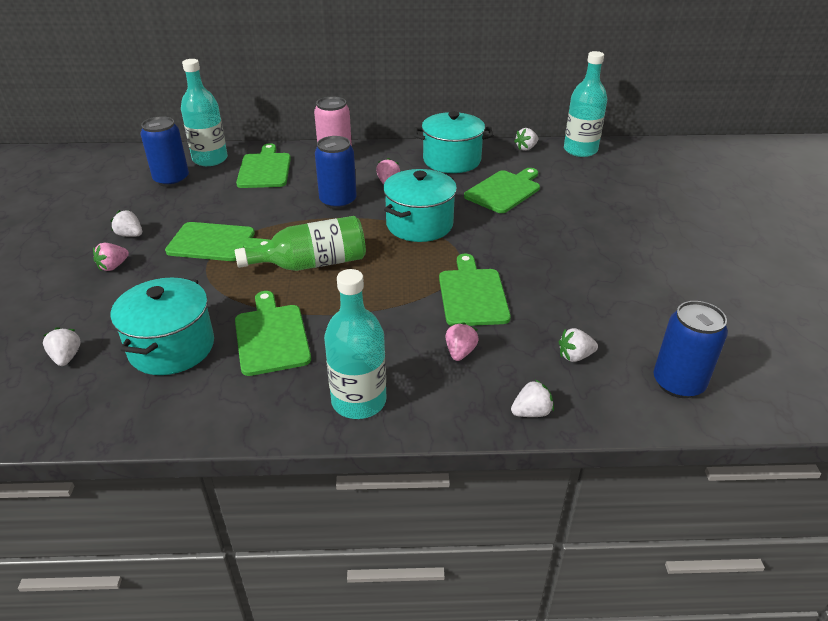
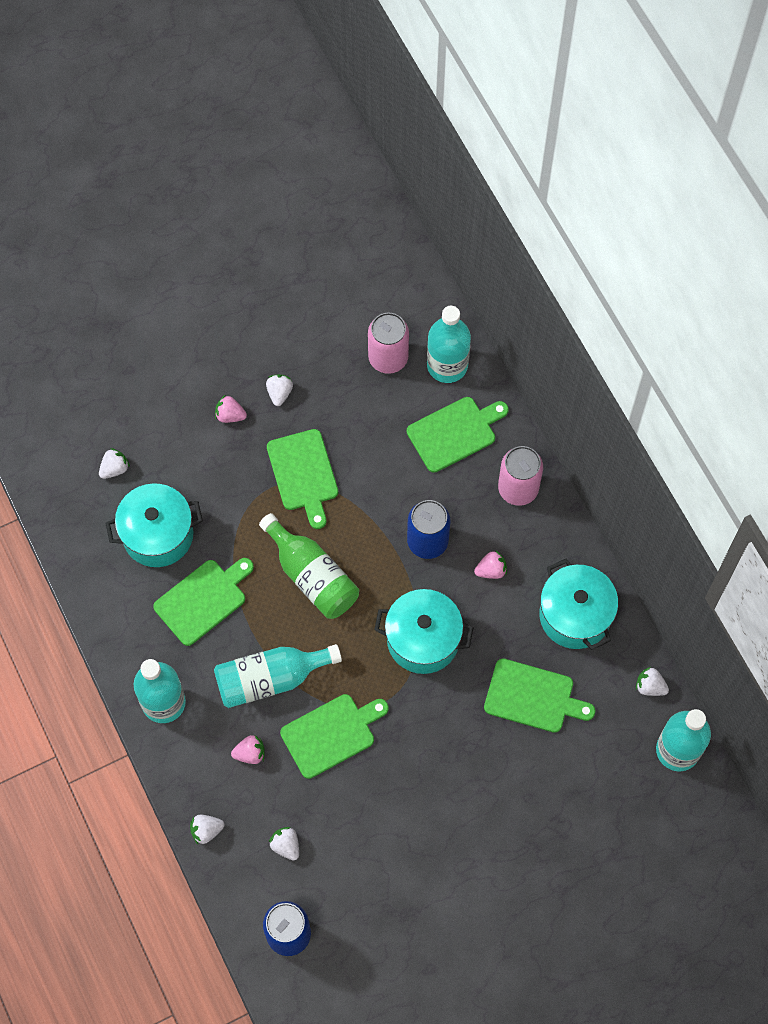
camera: 65 degrees right, 30 degrees up
(171, 180) = (388, 358): blue can -> pink can
(390, 316) = (270, 679): none -> turquoise bottle
(531, 412) = (206, 830): white strawberry -> white strawberry turned 120 degrees clockwise

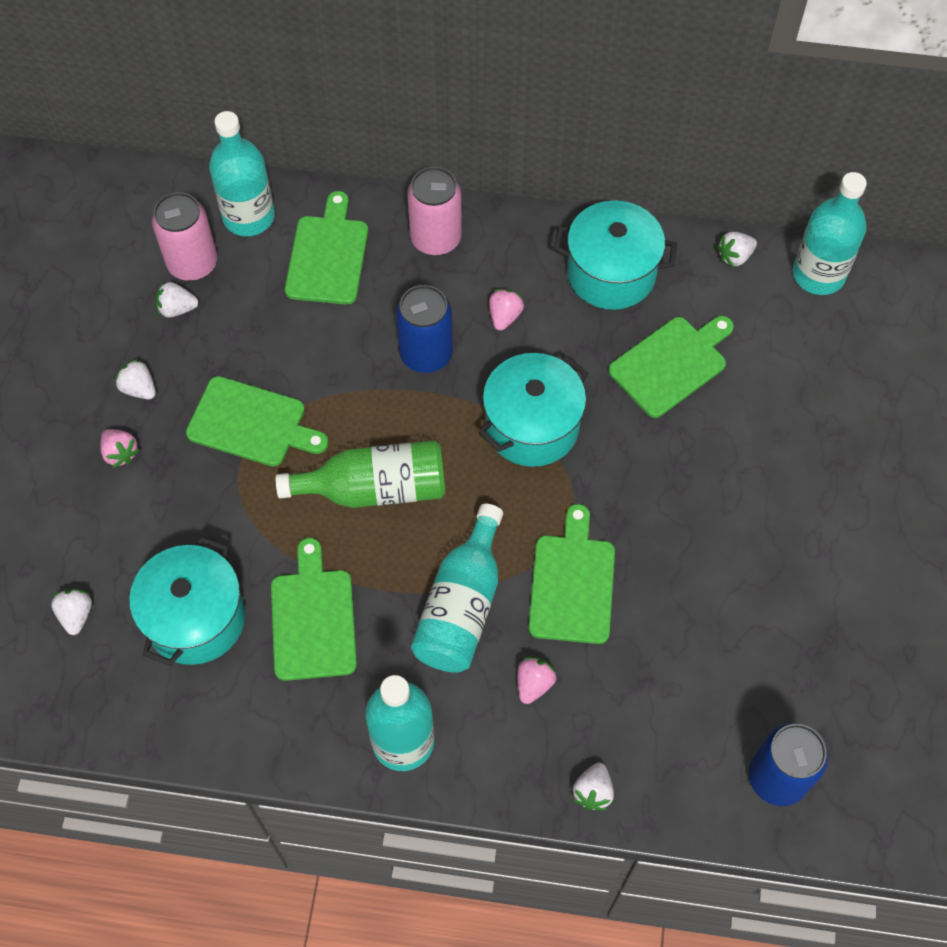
camera: 55 degrees left, 5 degrees down
(230, 415) = (120, 453): pink strawberry -> pink strawberry turned 90 degrees counterclockwise
(286, 845) = (670, 714): white strawberry -> white strawberry (177, 309)

